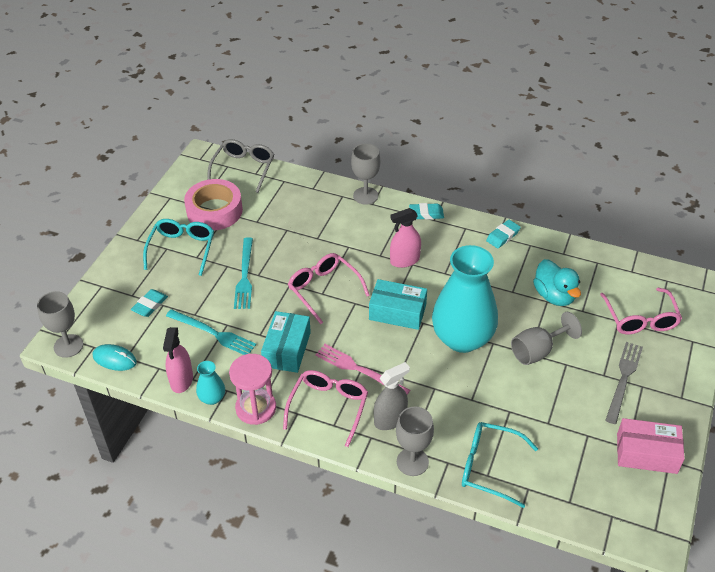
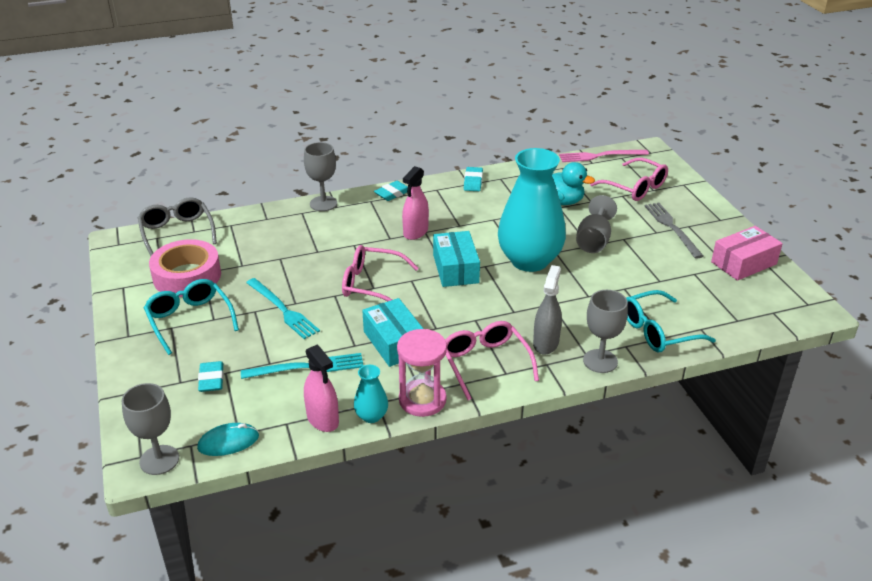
camera: 40 degrees left, 10 degrees down
(359, 370) = (476, 324): pink fork -> pink fork (600, 156)
(397, 312) = (455, 269): turquoise box -> turquoise box turned 75 degrees counterclockwise

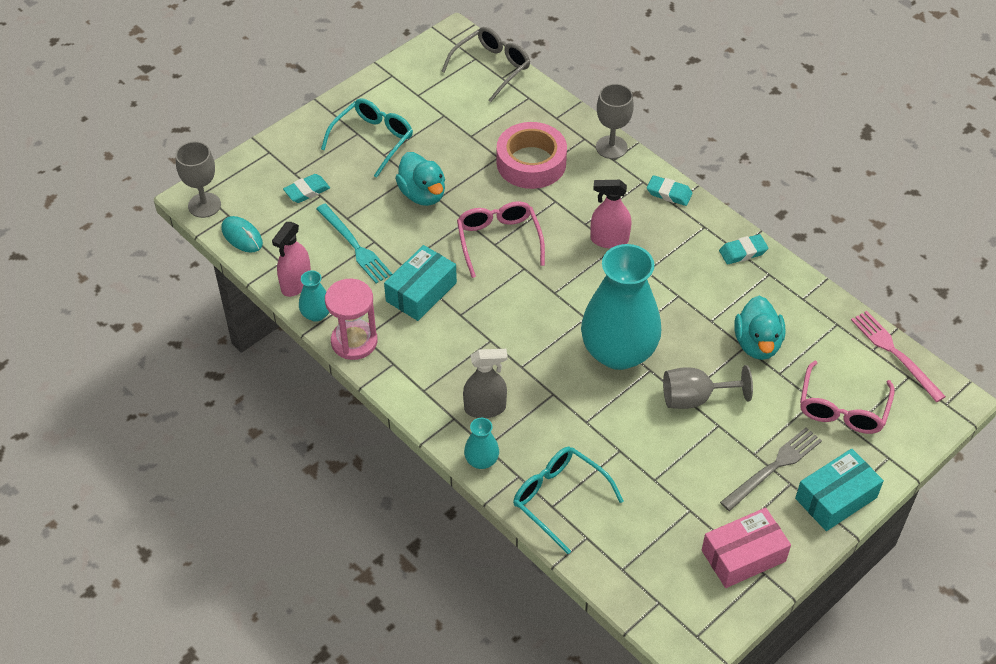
camera: 65 degrees right, 15 degrees up
(187, 276) = (431, 107): pink tape -> pink tape (531, 163)
(283, 310) = (422, 194): turquoise fork -> turquoise duck
(455, 269) = (564, 295): turquoise box -> turquoise box (836, 498)
(485, 363) = (429, 370): pink glasses -> none
(600, 361) = (481, 460): grey goblet -> turquoise vase
(743, 263) = (743, 555): pink box -> pink box turned 60 degrees counterclockwise

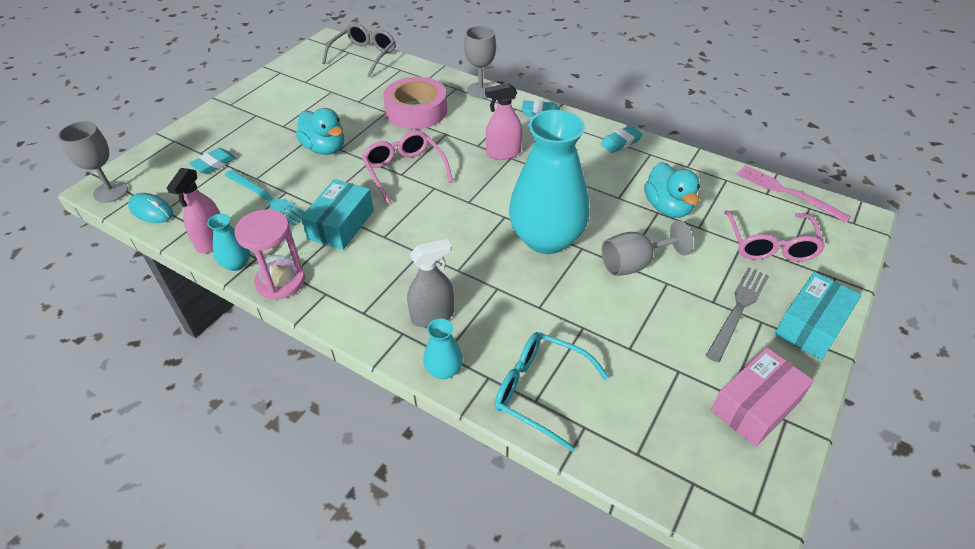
camera: 15 degrees left, 5 degrees down
(373, 140) = (271, 117): turquoise glasses -> none

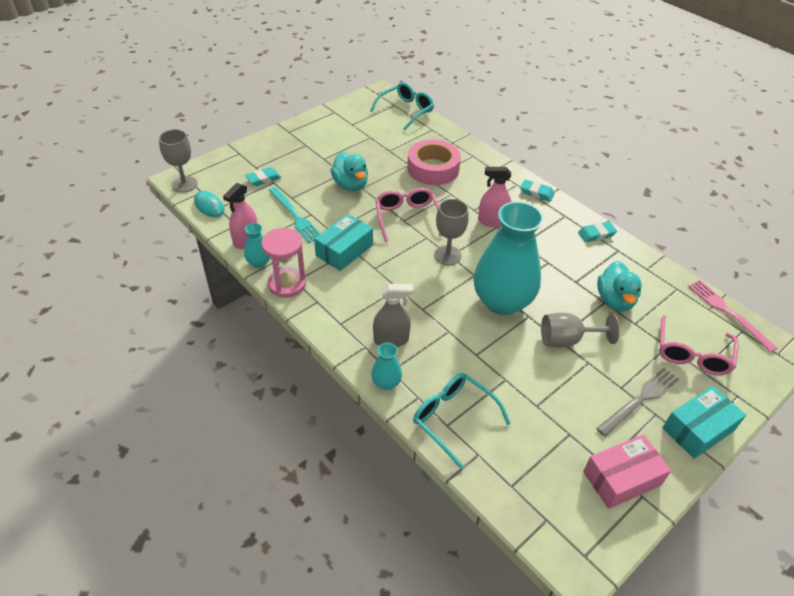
camera: 15 degrees right, 0 degrees up
(364, 55) = (406, 111): grey glasses -> turquoise glasses
(480, 90) = (492, 162): grey goblet -> grey goblet (447, 255)

